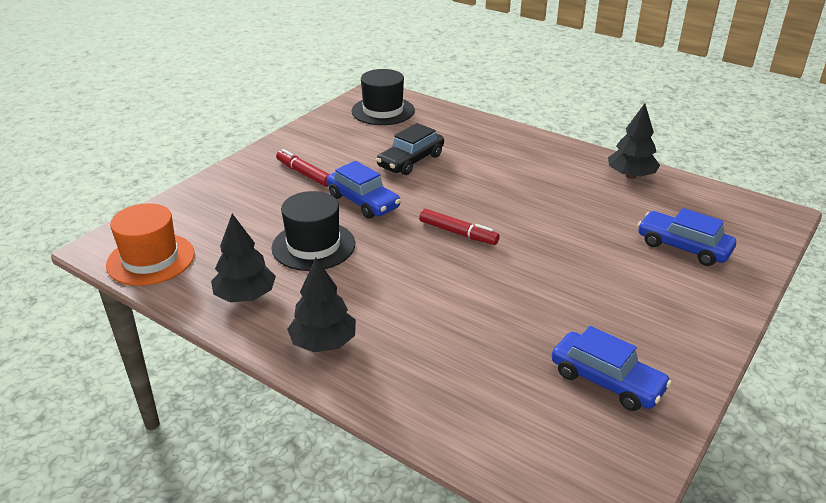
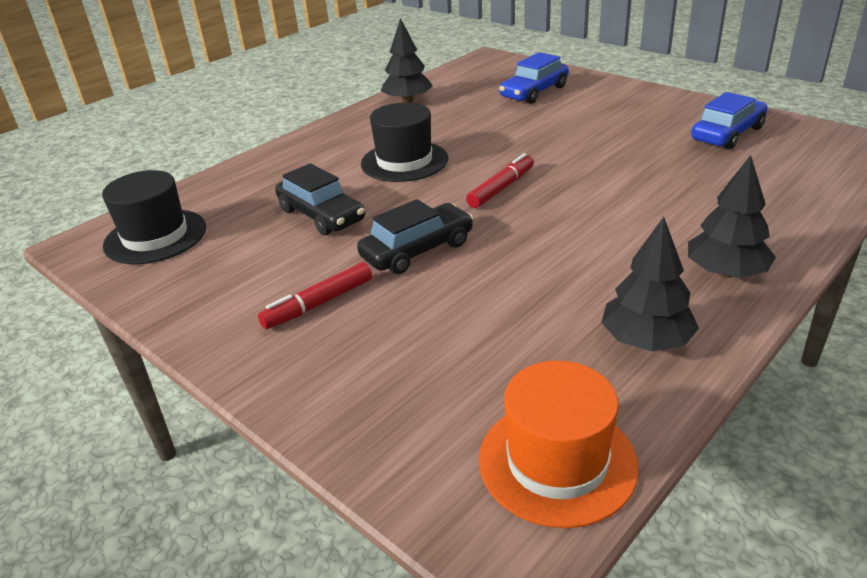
camera: 80 degrees left, 0 degrees up
(313, 246) = (522, 287): black hat -> black hat (404, 161)
(363, 202) = (417, 250): blue car -> black car

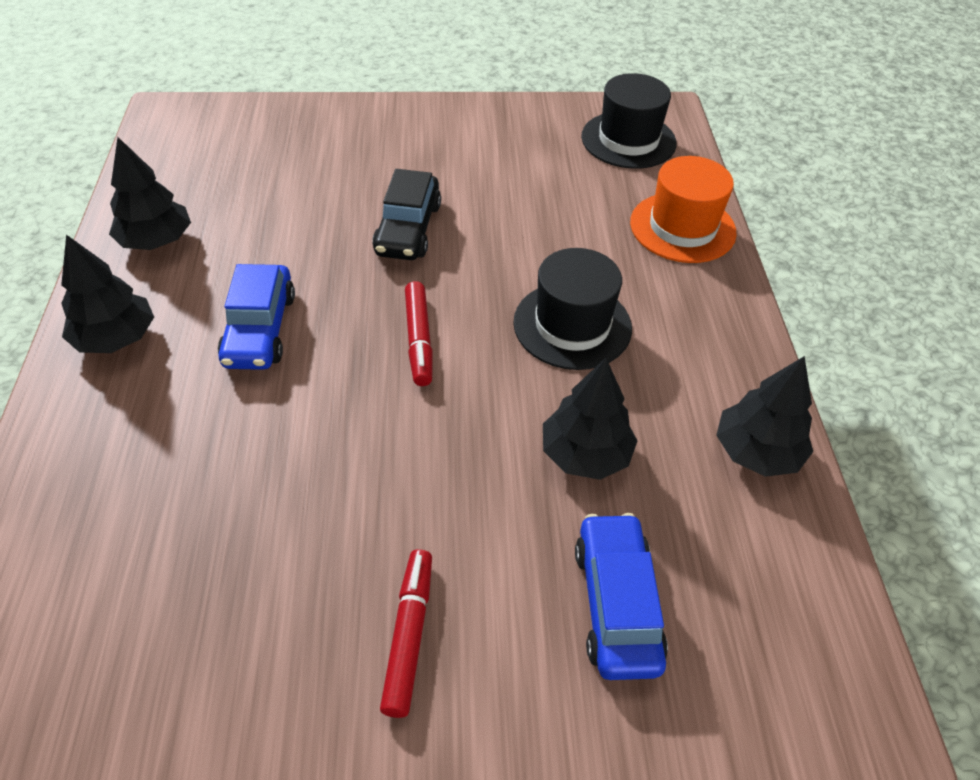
camera: 130 degrees right, 15 degrees up
(319, 304) = (419, 157): red marker -> red marker (409, 635)
(321, 215) = (539, 220): black car -> none
(481, 123) = (585, 454): none -> black tree
(557, 462) = (169, 150): orange hat -> orange hat (682, 227)
(727, 134) = (208, 641): blue car -> blue car (260, 329)

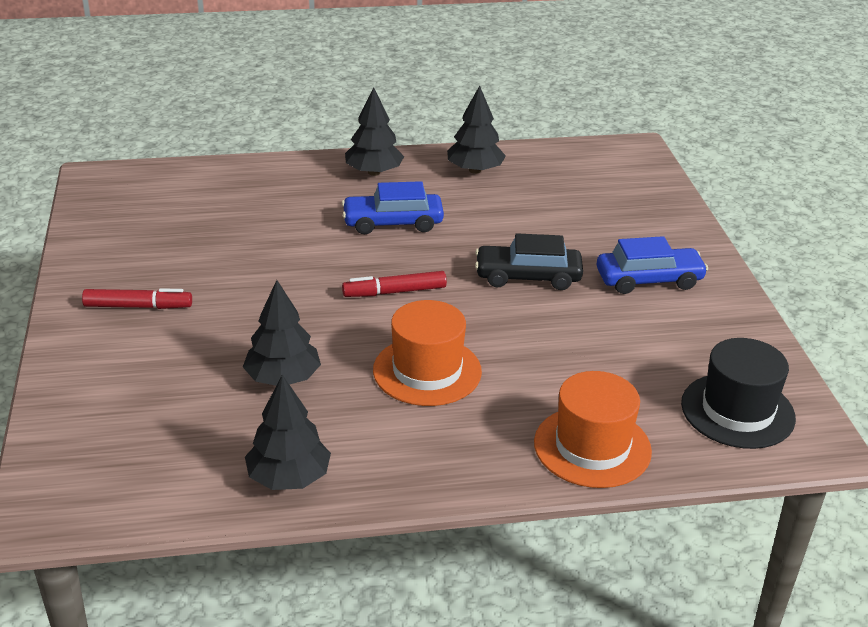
camera: 85 degrees right, 15 degrees down
(572, 325) = (427, 371): black hat -> orange hat
(616, 604) = (149, 393): blue car -> blue car (649, 280)

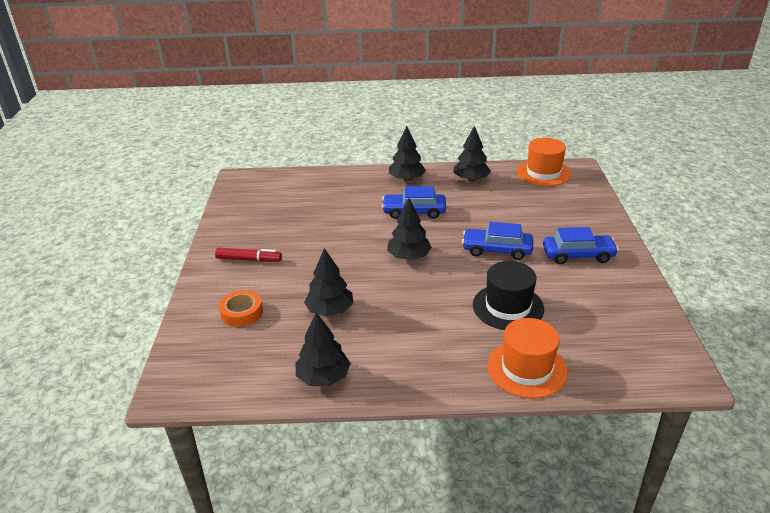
camera: 10 degrees right, 0 degrees up
(141, 389) = (242, 312): none -> orange tape
(394, 292) = (409, 257): red marker -> black tree
(427, 371) = (423, 310): orange hat -> orange hat (543, 173)
(528, 277) = (497, 250): black car -> blue car
(737, 411) = (631, 349): black hat -> black hat (508, 307)

